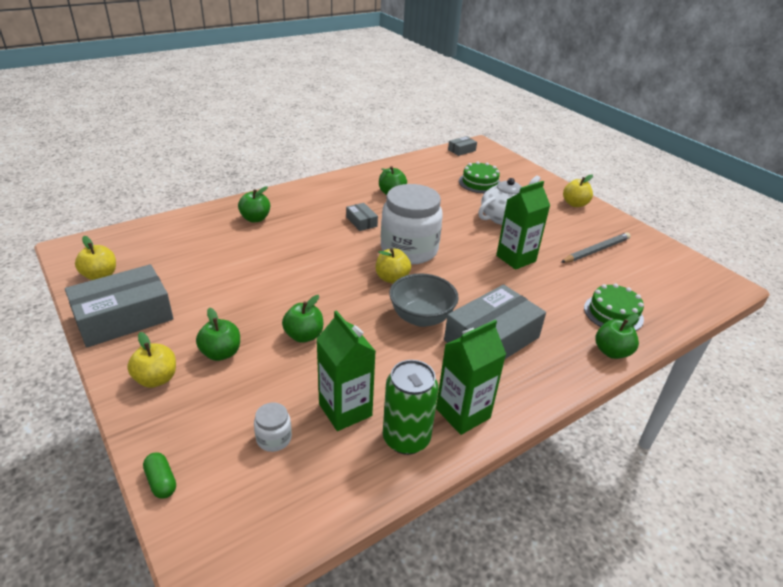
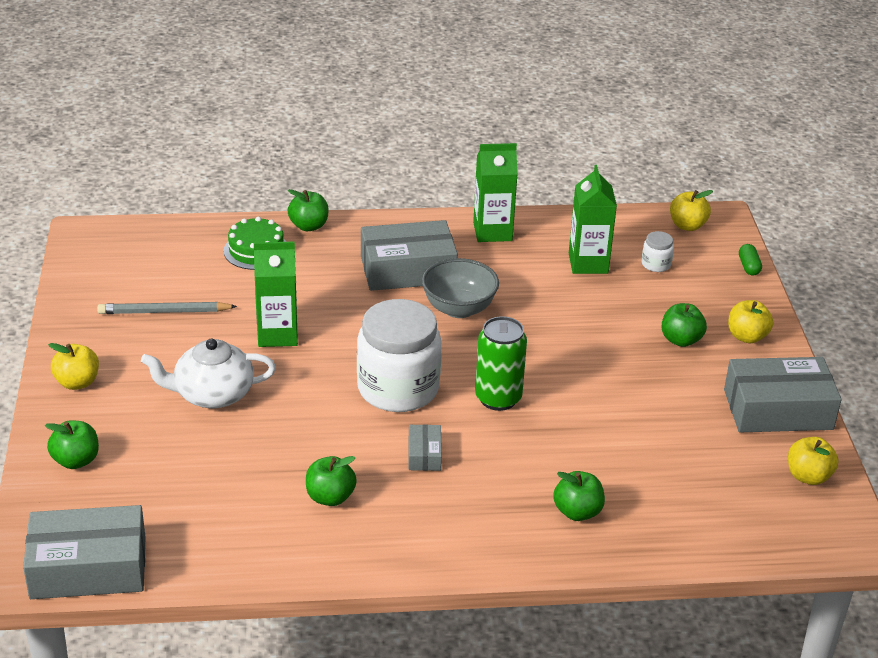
camera: 150 degrees left, 0 degrees up
(304, 335) = (592, 330): green apple -> green apple (76, 460)
(392, 278) = (453, 359): yellow apple -> yellow apple (687, 226)
(406, 438) = (551, 232): green can -> green can (498, 398)
(461, 150) = (88, 568): grey box -> grey box, size x2.16
(479, 183) = (163, 471): green cake -> none

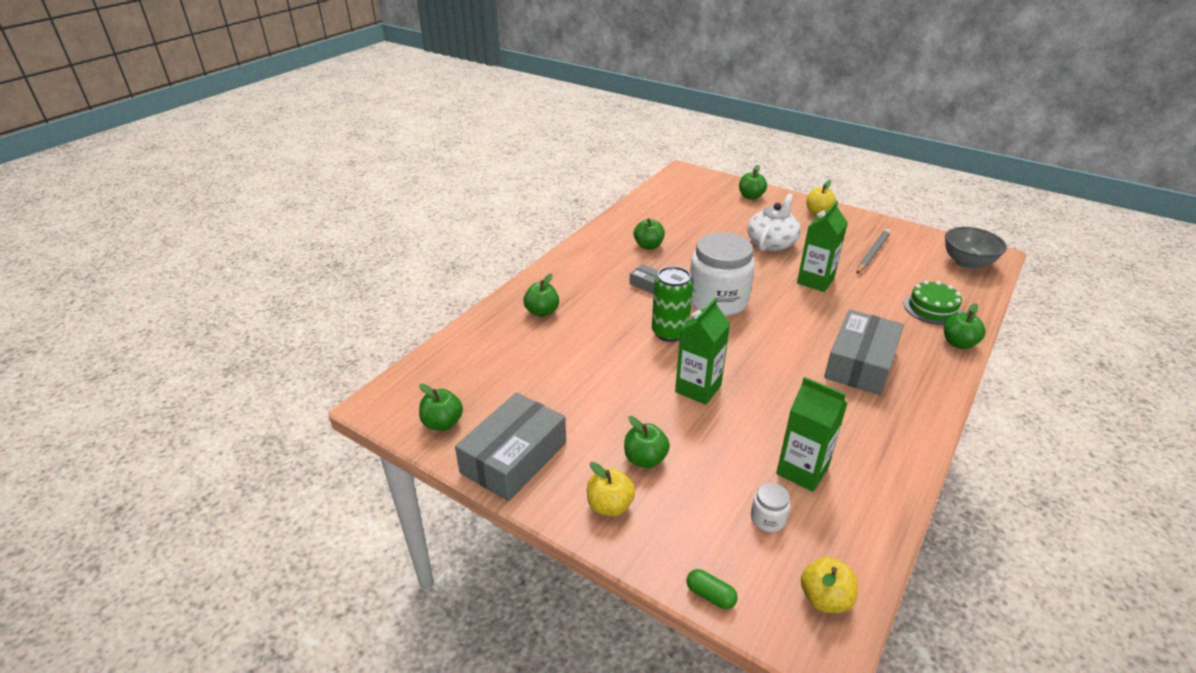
camera: 130 degrees right, 0 degrees up
(88, 568) = (672, 182): grey box -> none
(459, 309) = (787, 363): grey bowl -> grey bowl (967, 263)
(492, 232) = (895, 438): green carton -> green carton (698, 388)
(808, 476) = (442, 423): yellow apple -> green apple

